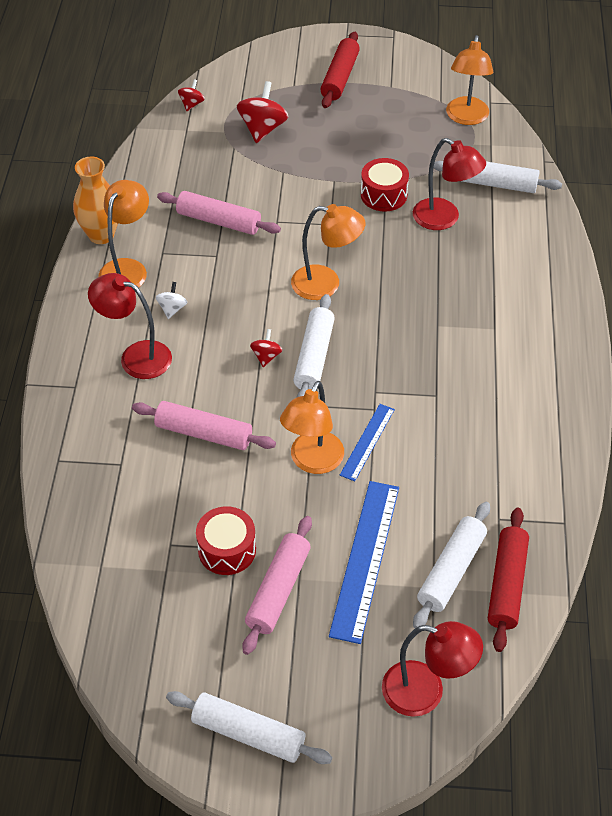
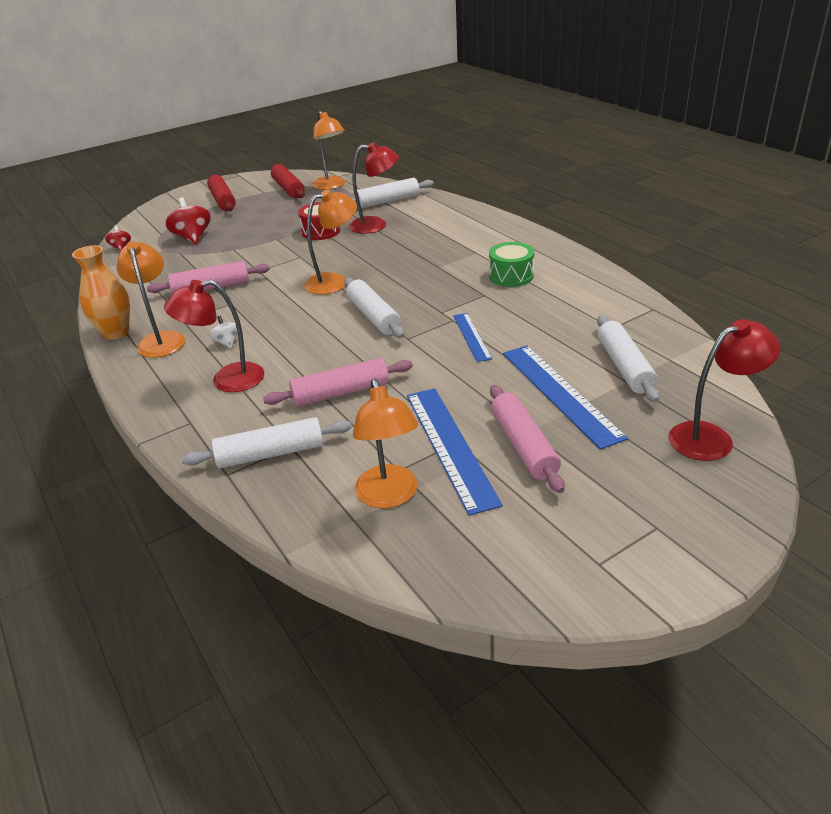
camera: 35 degrees left, 15 degrees down
(227, 550) = (450, 446): red drum -> blue ruler
(248, 733) = (631, 549): white rolling pin -> white rolling pin (271, 454)
(266, 356) = (337, 332): red spinning top -> none
(312, 462) = (447, 365): orange lamp -> orange lamp (389, 496)
(488, 386) = (511, 276): none -> green drum
(507, 584) = (668, 353): red rolling pin -> red rolling pin (288, 189)

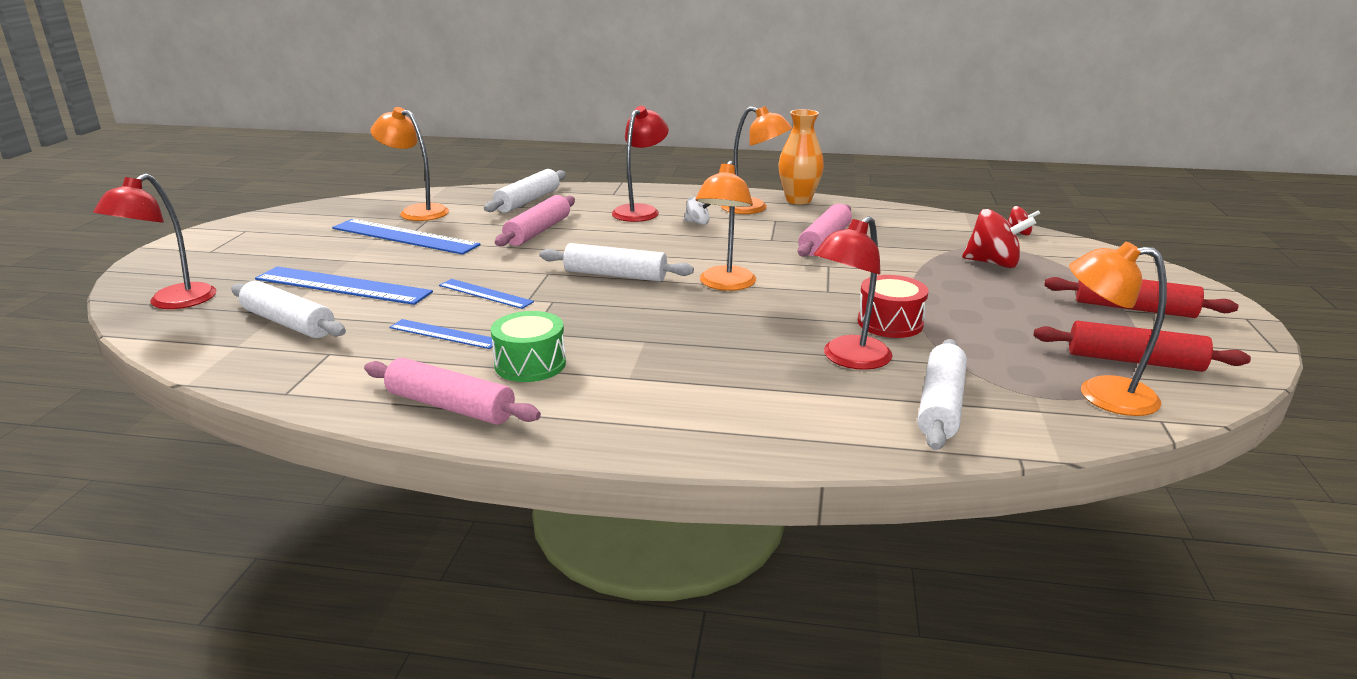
camera: 130 degrees right, 10 degrees down
(523, 446) = (345, 252): pink rolling pin -> pink rolling pin (450, 406)
(533, 313) = (444, 334): none -> blue ruler

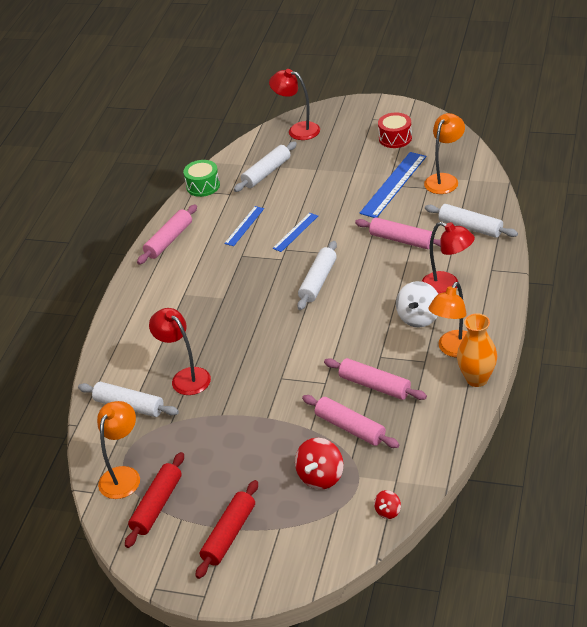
camera: 100 degrees right, 15 degrees up
(343, 285) = (313, 178): blue ruler -> none
(530, 364) = (204, 259): green drum -> green drum (203, 186)
(697, 223) = (419, 318): white spinning top -> white spinning top, size x1.85
(725, 285) = (297, 330): orange lamp -> none
(890, 323) = (228, 401): red drum -> red drum (395, 138)
(903, 251) = (350, 428): none -> pink rolling pin

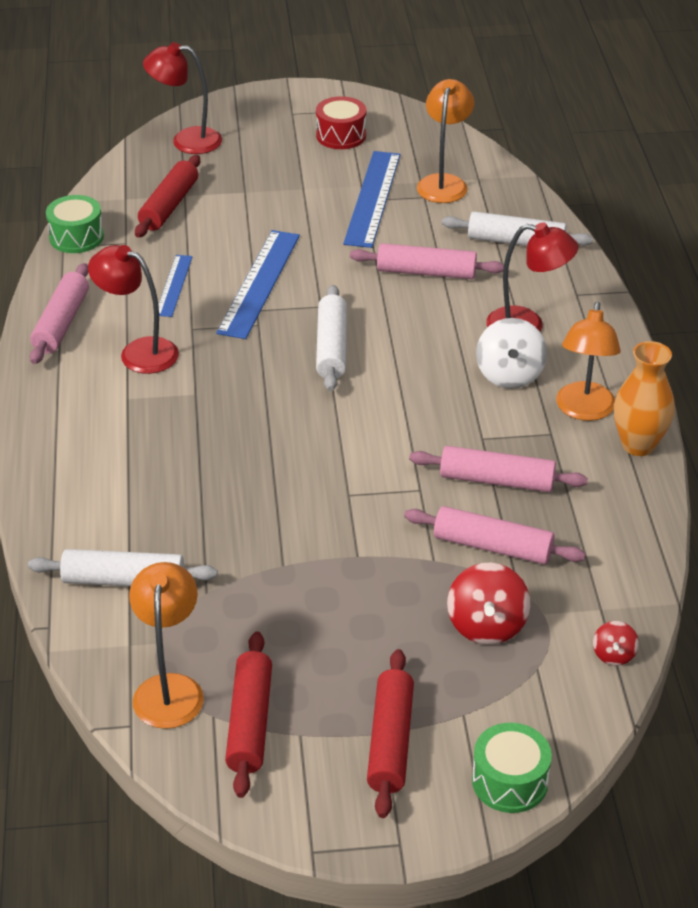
camera: 25 degrees left, 0 degrees up
(185, 377) = (195, 520): red lamp -> red lamp (138, 352)
(266, 173) = (169, 206): white rolling pin -> red rolling pin
(285, 574) = (509, 781): none -> green drum
(295, 232) = (259, 283): blue ruler -> blue ruler, size x1.77

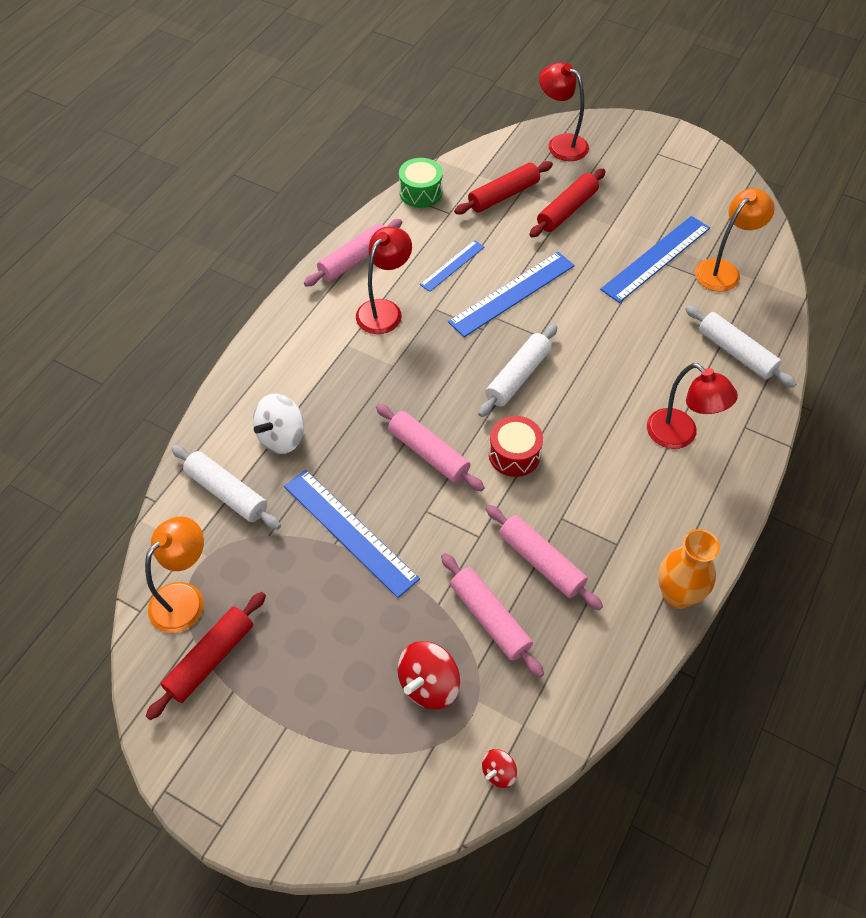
camera: 35 degrees right, 15 degrees up
(138, 352) = (384, 310): red lamp -> red lamp turned 60 degrees clockwise
(288, 548) = (349, 532): none -> blue ruler
(341, 135) = (678, 190): red drum -> red drum (514, 454)
(390, 741) = (284, 738): red rolling pin -> red rolling pin (567, 210)
(426, 272) = (642, 346): pink rolling pin -> pink rolling pin (428, 453)
(509, 375) = (629, 473): white spinning top -> white spinning top (282, 437)
(509, 781) = (334, 829): green drum -> none
(584, 410) = (660, 538): orange lamp -> none

